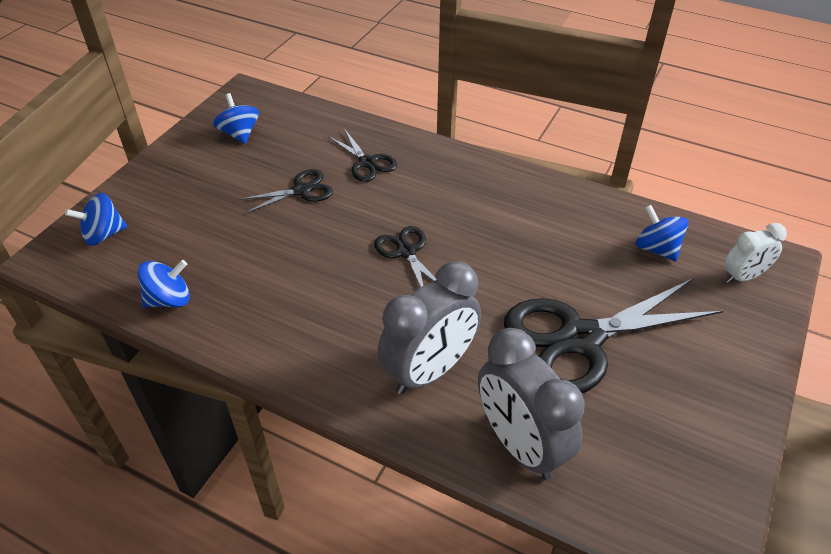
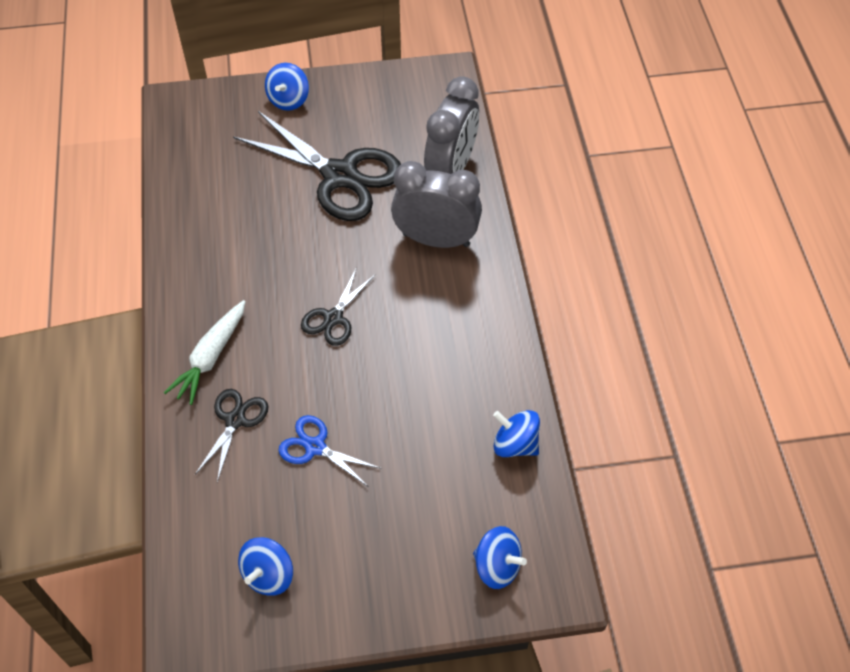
camera: 125 degrees left, 10 degrees up
(301, 190) = (315, 447): black scissors -> blue scissors
(435, 172) = (211, 357): none -> white carrot
(656, 249) = (209, 169): blue spinning top -> blue spinning top (288, 100)
(743, 277) = (207, 114): white clock -> none

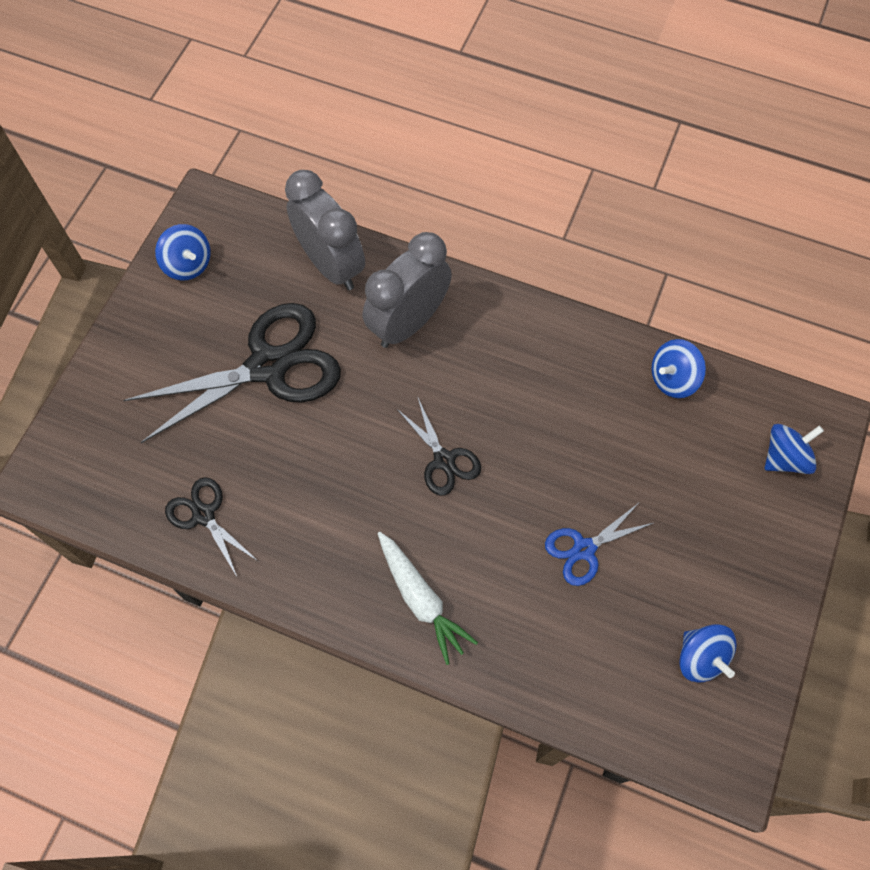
camera: 60 degrees left, 10 degrees up
(235, 420) = (512, 610): black scissors -> black scissors (204, 515)
(288, 100) = (127, 363): blue spinning top -> blue spinning top (188, 264)

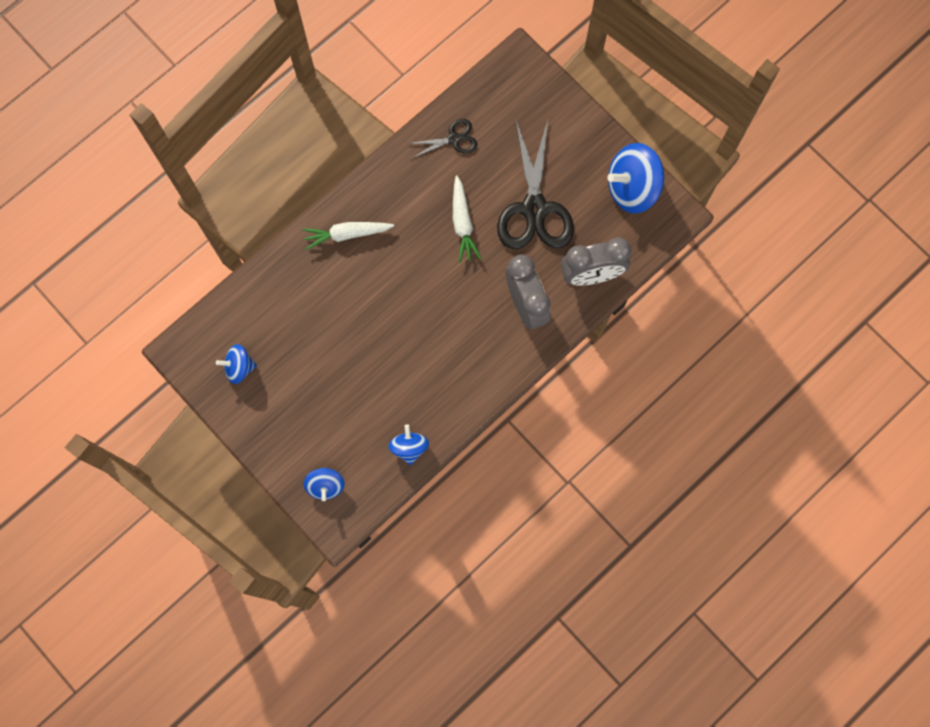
camera: 115 degrees right, 10 degrees up
(188, 264) = (632, 188): blue spinning top -> blue spinning top, size x1.78
(330, 447) = (462, 223): none -> white carrot
(444, 460) = (423, 284): black scissors -> none
(584, 549) = (330, 336): blue scissors -> none

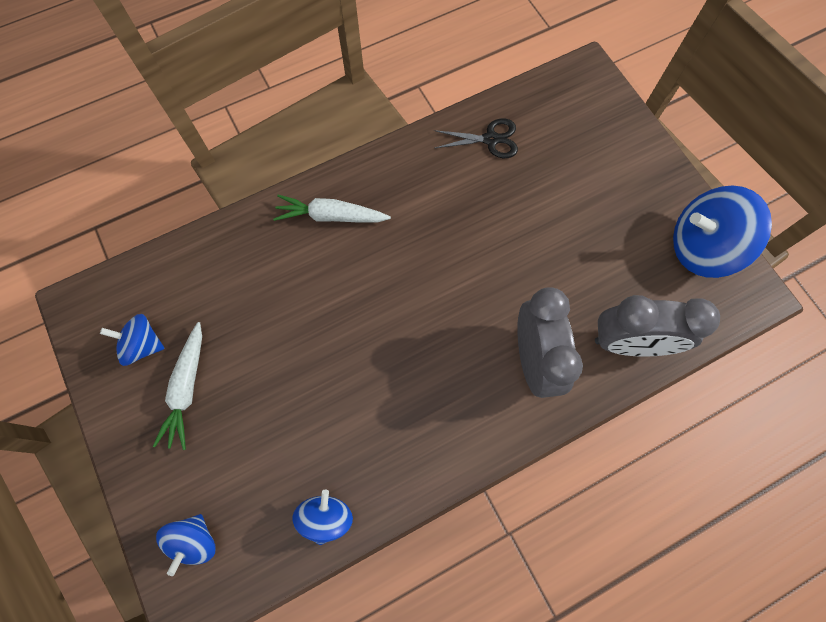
camera: 15 degrees right, 5 degrees down
(462, 223) = (476, 237): white carrot -> white carrot (187, 388)
(534, 208) = (571, 242): black scissors -> none

